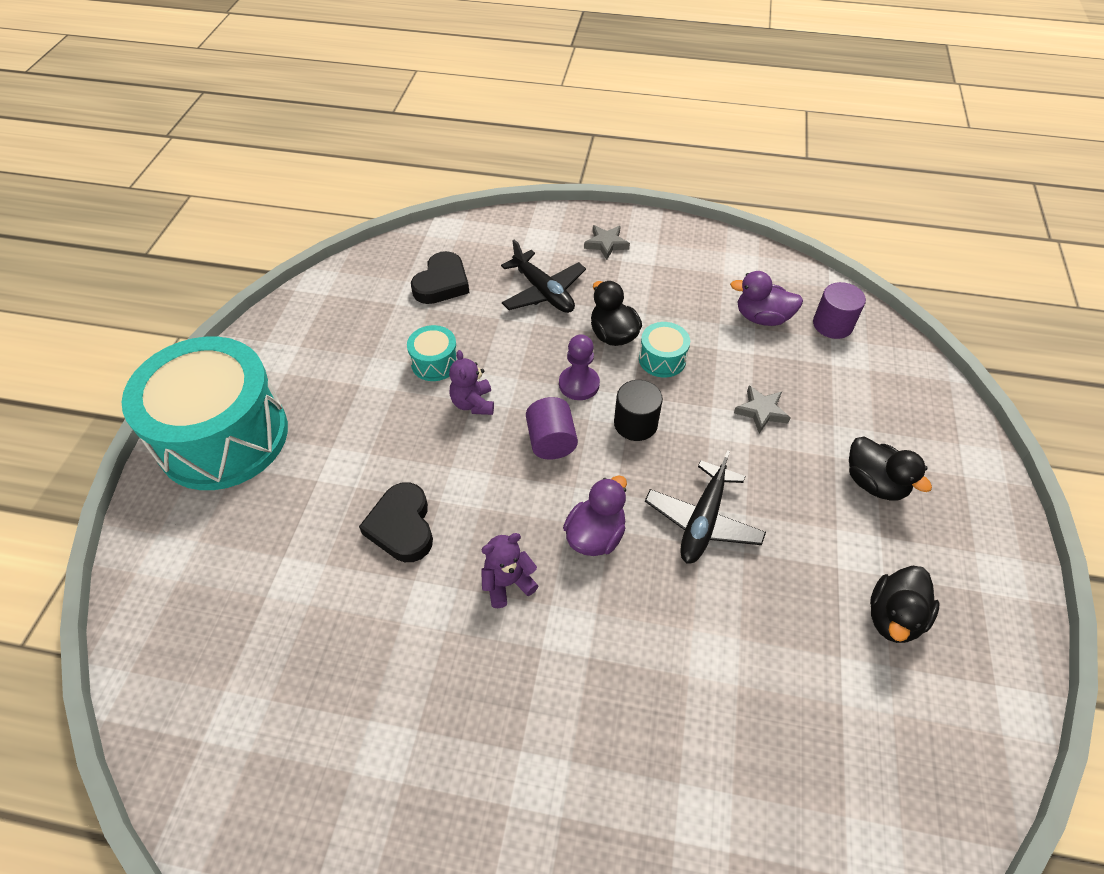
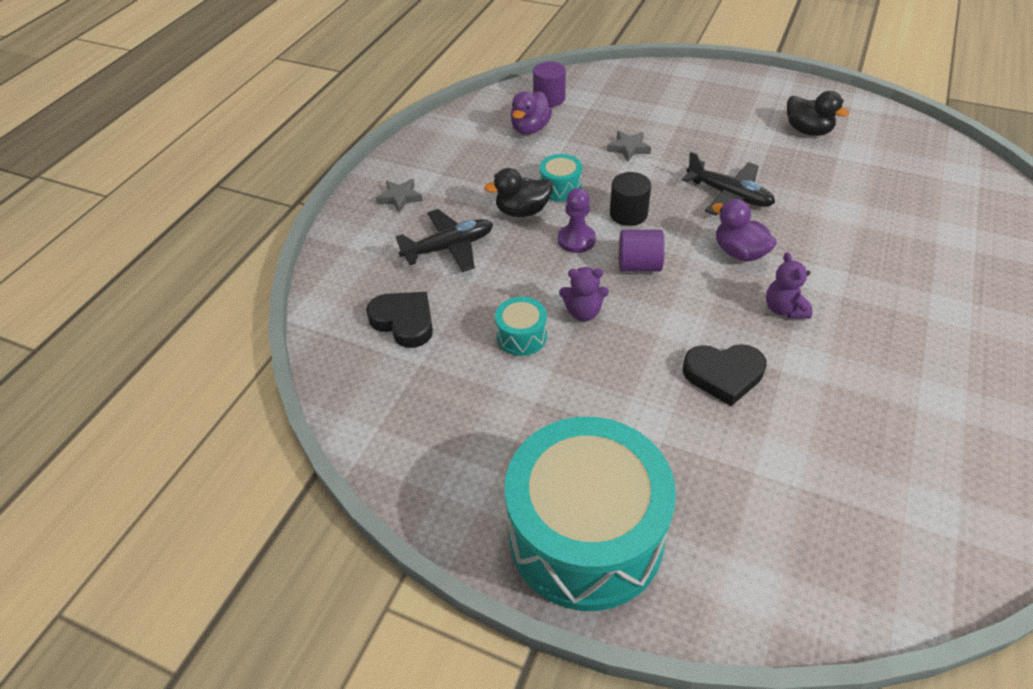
camera: 75 degrees left, 5 degrees down
(874, 483) = (702, 114): black duck -> none

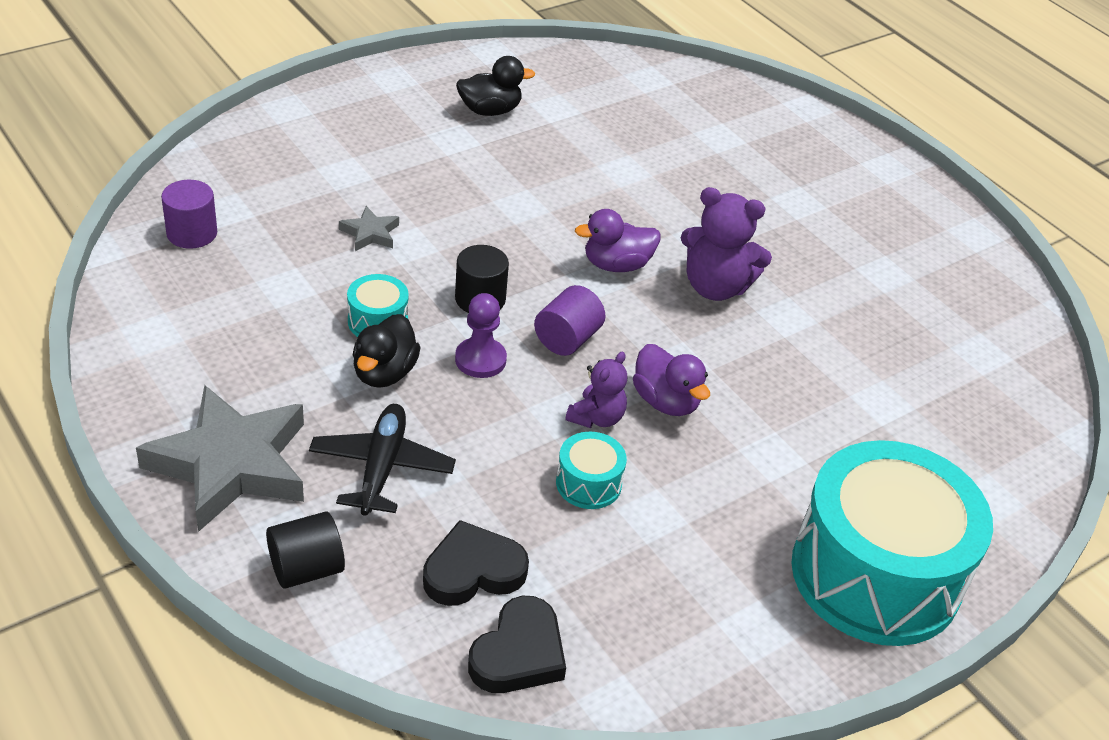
camera: 65 degrees left, 5 degrees down
(352, 259) = (306, 569): none -> black cylinder
(400, 198) = (230, 464): grey star -> grey star, size x2.32
(530, 129) = (233, 282): purple duck -> purple duck (666, 401)
(723, 375) = (762, 374): black heart -> black heart (518, 653)
(729, 195) = (528, 218): black plane -> none
(784, 309) = (715, 287): purple teddy bear -> purple teddy bear, size x1.65

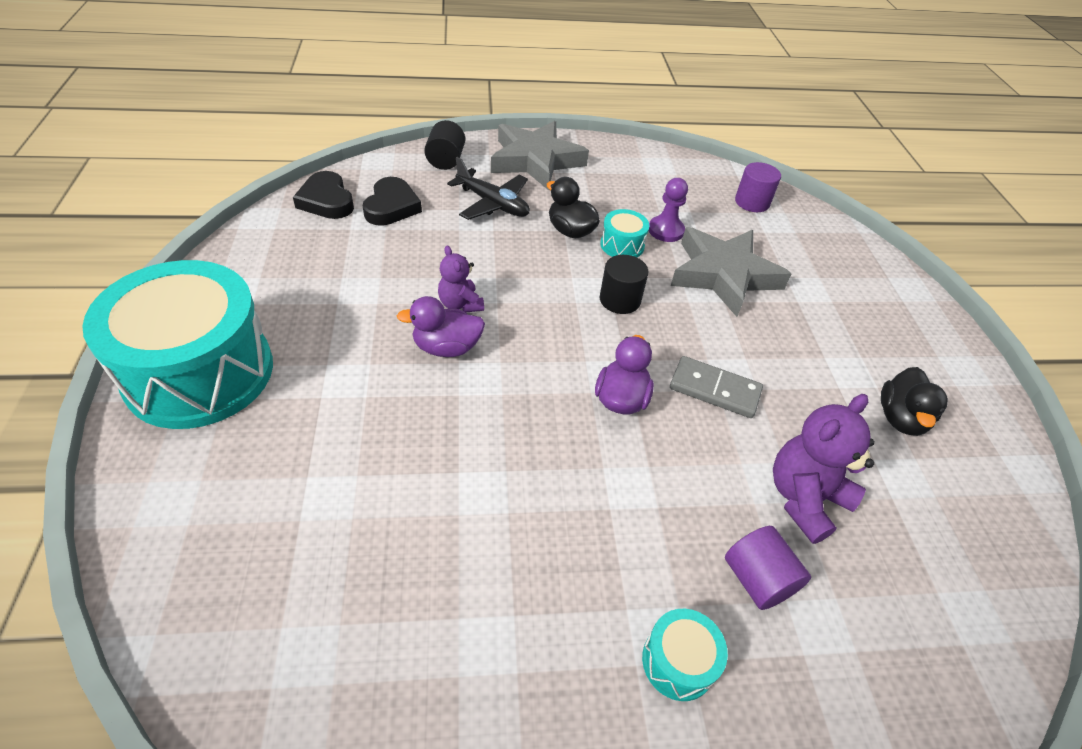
camera: 120 degrees right, 5 degrees up
(370, 233) = (723, 275): grey star -> grey star, size x2.32
(480, 360) = (555, 274): purple pawn -> purple pawn (666, 230)
(552, 212) = (714, 390): none -> grey domino
(567, 339) = (548, 326): purple cylinder -> purple cylinder (757, 579)
(588, 483) = (409, 274): turquoise drum -> turquoise drum (678, 662)
(715, 287) = (554, 456): purple teddy bear -> purple teddy bear (804, 498)

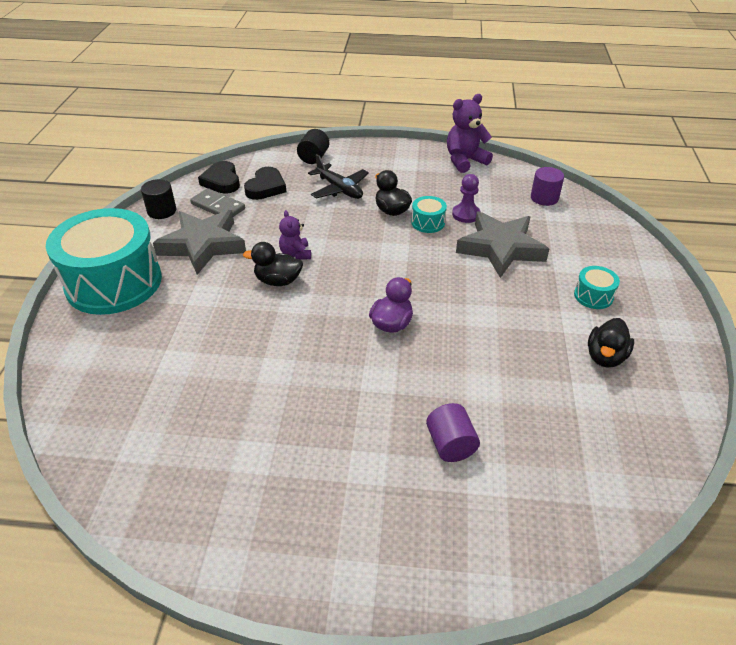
camera: 15 degrees right, 5 degrees down
(446, 347) = (278, 281): purple duck -> black duck
(535, 160) = (381, 160): grey star -> grey star (203, 245)
(620, 300) = (413, 259): black cylinder -> black cylinder (162, 211)
(678, 662) = (376, 484): turquoise drum -> turquoise drum (593, 296)
(714, 390) = (464, 324): grey domino -> grey domino (218, 206)
(804, 498) = (506, 400): purple teddy bear -> purple teddy bear (465, 161)

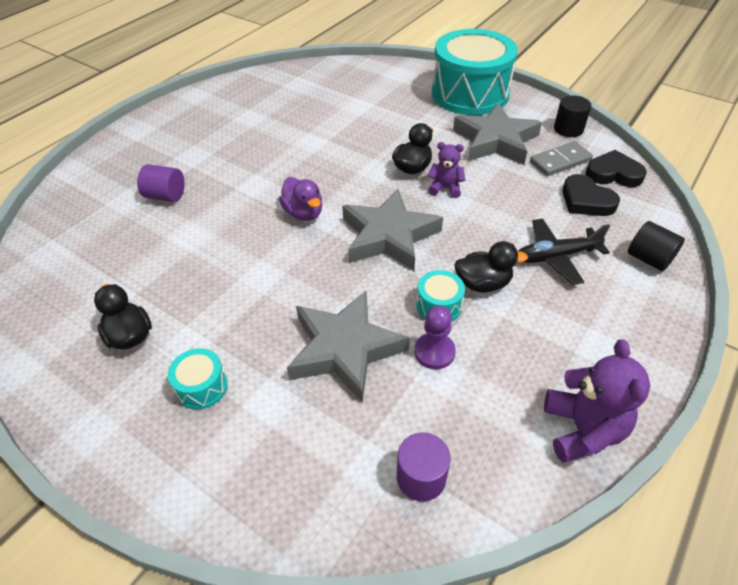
camera: 120 degrees right, 5 degrees up
(380, 265) = (389, 236): none -> grey star

